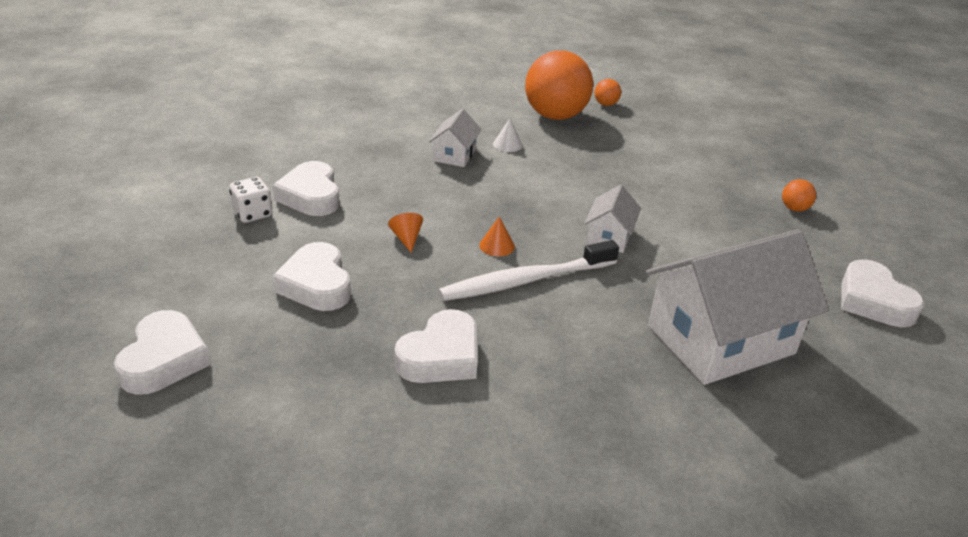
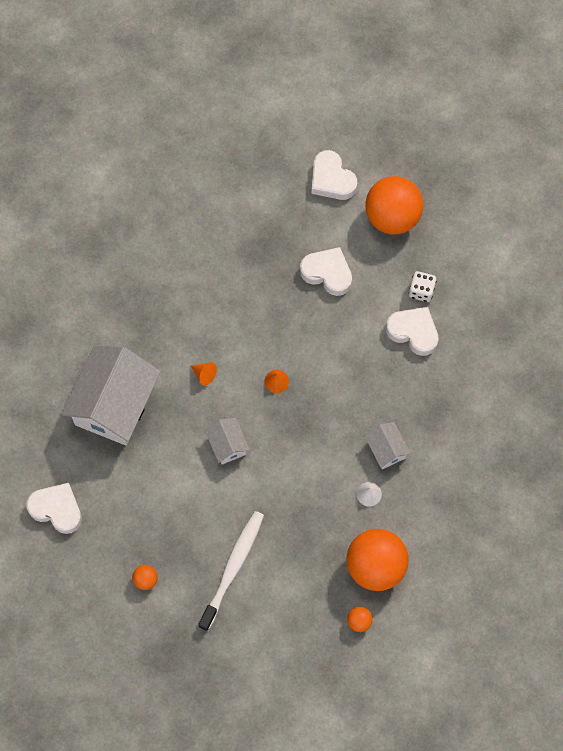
camera: 140 degrees right, 35 degrees up
(171, 280) = (392, 216): none -> orange ball
(406, 238) = (325, 344): orange cone -> orange cone (204, 374)
(441, 356) = (226, 281): white heart -> none
(525, 281) = (237, 365): white toothbrush -> white toothbrush (233, 568)

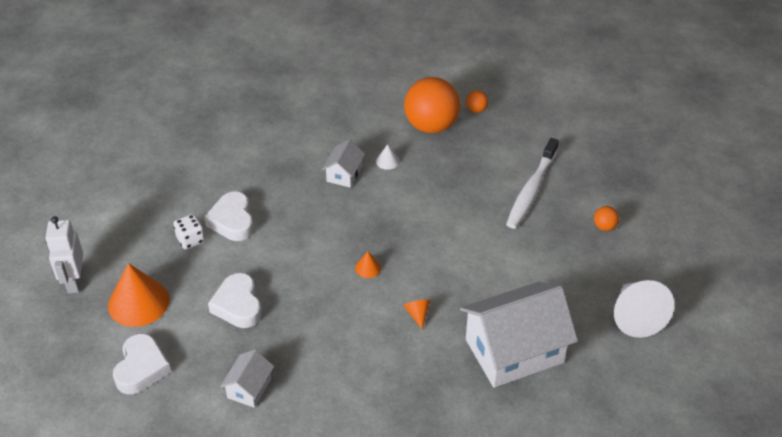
camera: 135 degrees left, 25 degrees down
(57, 509) = (635, 317): white heart -> white cone
(227, 445) = (453, 258): white house -> white house (249, 388)
(233, 568) = (531, 189): white toothbrush -> white toothbrush turned 45 degrees counterclockwise
(392, 216) = (138, 302): orange ball -> orange cone
(452, 192) = (74, 281): none -> white robot

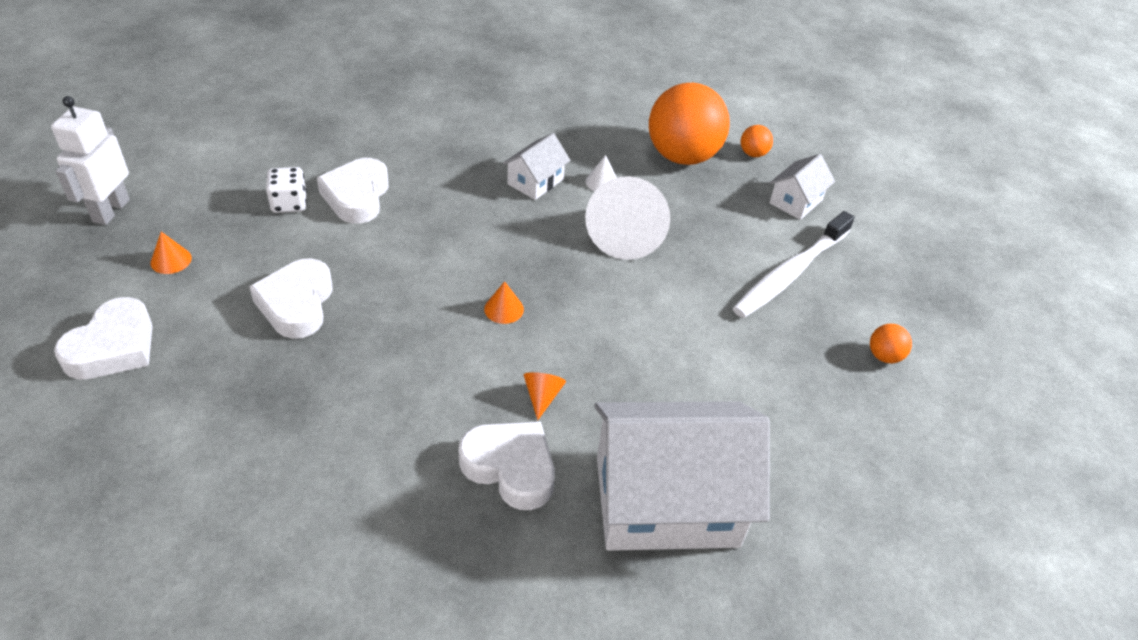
camera: 15 degrees right, 0 degrees up
(138, 302) = (171, 260): orange cone -> orange cone, size x0.44
(249, 388) = (239, 425): white house -> white house (796, 201)
(420, 361) = (510, 468): none -> white heart
(635, 317) = (889, 510): white cone -> white cone (625, 236)

